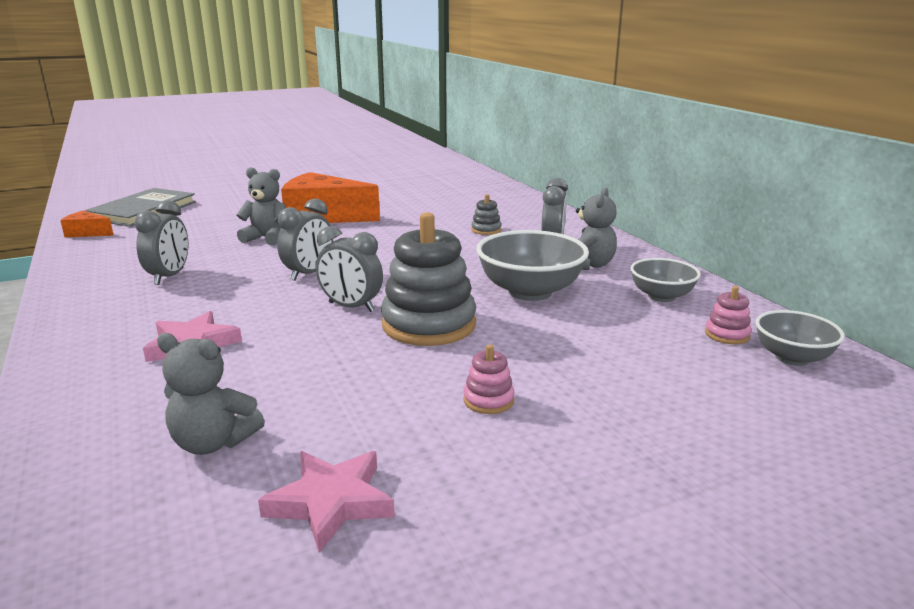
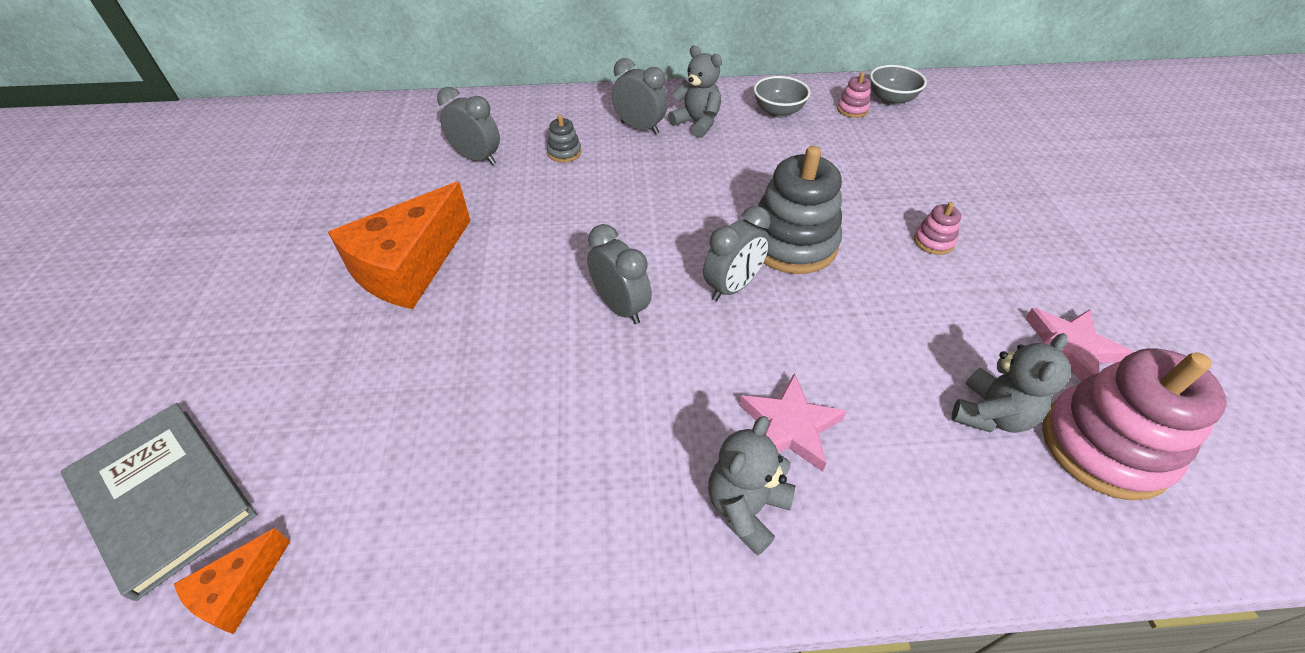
camera: 70 degrees left, 25 degrees up
(169, 276) = (556, 451): grey clock -> grey clock (477, 158)
(169, 523) = (1104, 446): none -> pink stacking toy
(267, 238) = (461, 333): grey teddy bear -> grey teddy bear (746, 508)
(530, 292) = (742, 169): grey bowl -> none

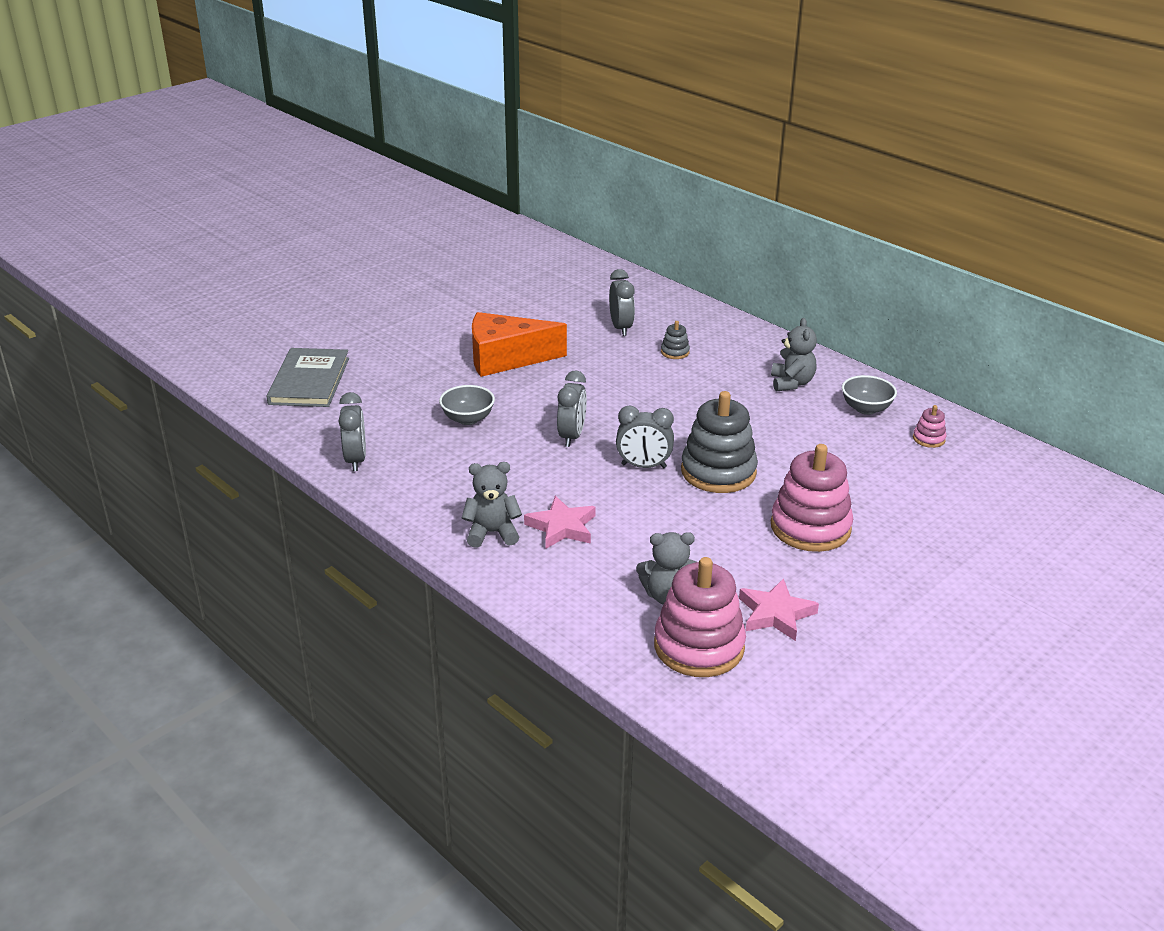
camera: 50 degrees right, 15 degrees down
(238, 590) = (297, 423): orange cheese -> none
(640, 128) = (747, 365): grey clock -> grey clock (356, 460)
(891, 100) = (977, 451): grey bowl -> grey bowl (468, 419)
(933, 241) = (810, 527): pink stacking toy -> pink stacking toy, size x2.27

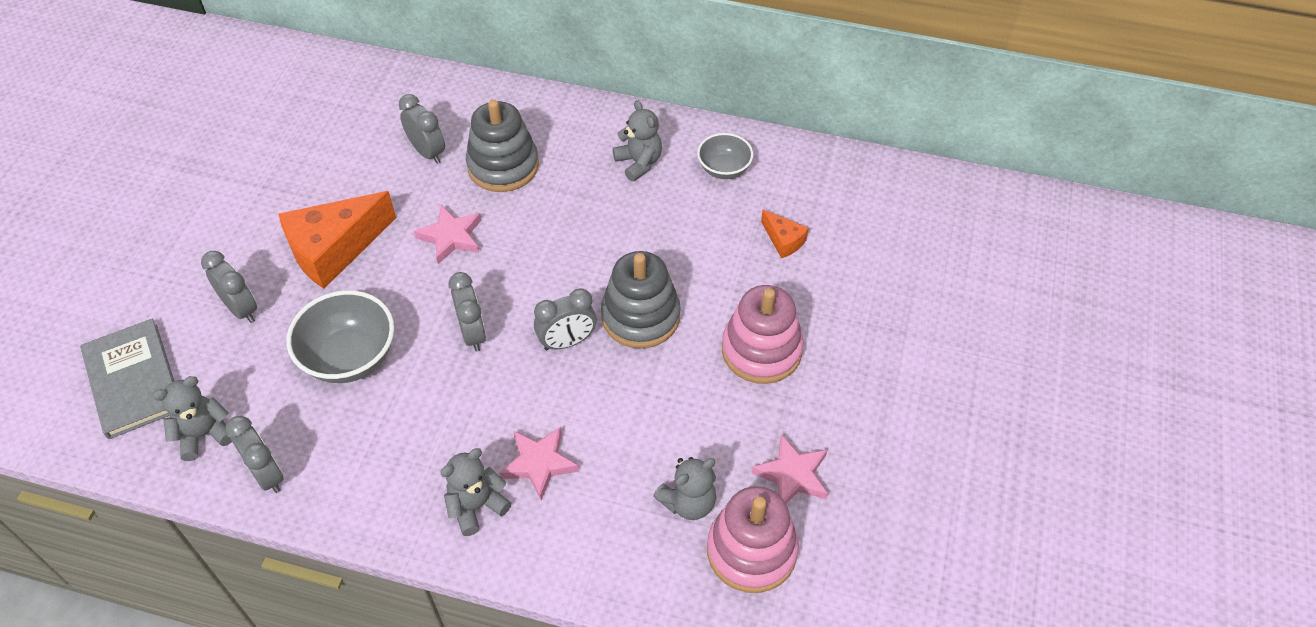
camera: 30 degrees left, 20 degrees up
(331, 424) = (204, 434): none -> grey teddy bear
(413, 368) = (241, 309): none -> grey clock
(468, 419) = (350, 357): grey bowl -> grey bowl, size x1.66
(600, 378) = (451, 237): none -> pink star
(675, 352) = (503, 166): grey stacking toy -> grey stacking toy, size x2.27
(887, 467) = (783, 240): none -> orange cheese
(928, 439) = (798, 186): pink stacking toy -> none

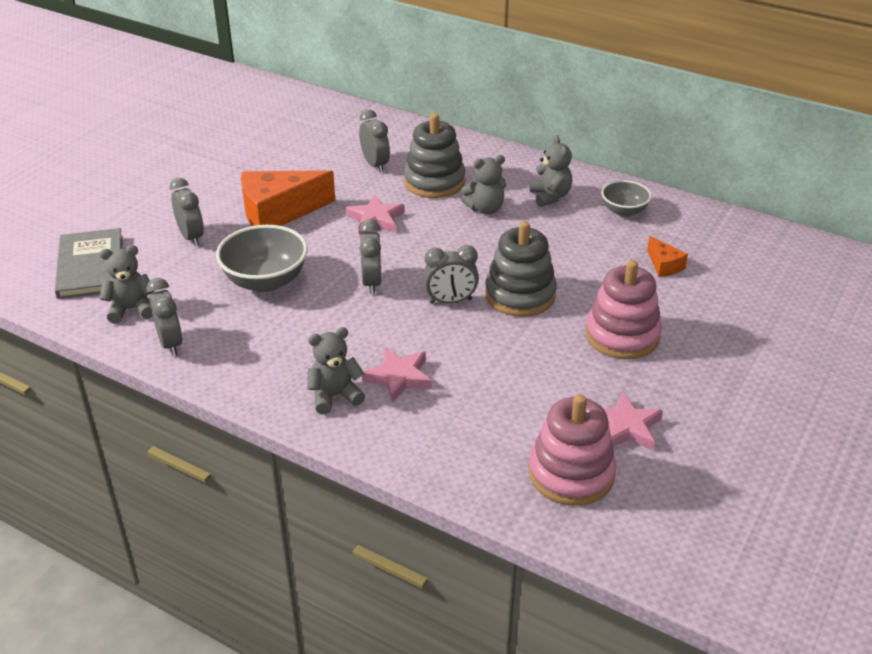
camera: 15 degrees right, 15 degrees down
(688, 502) = (523, 428): grey teddy bear -> grey teddy bear (485, 209)

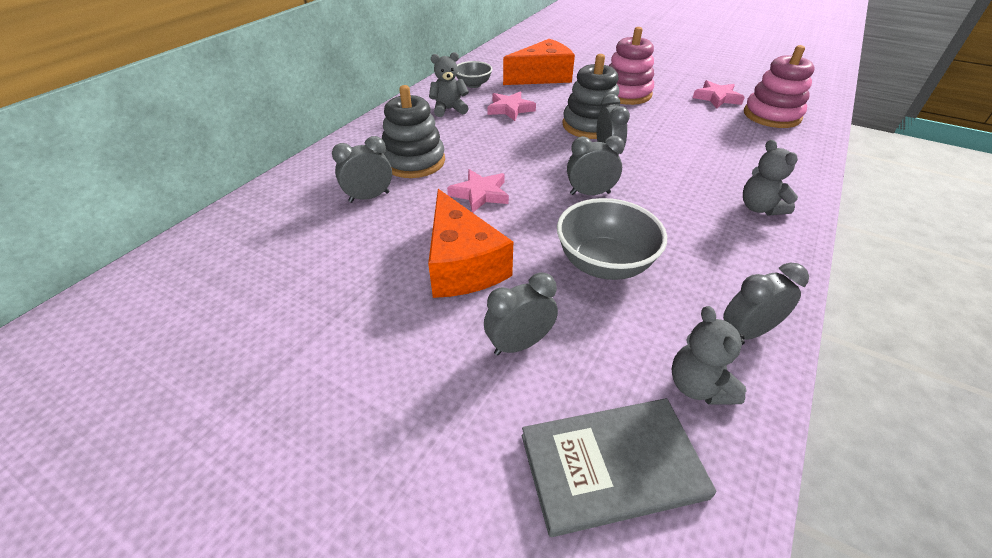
camera: 90 degrees left, 5 degrees up
(399, 377) = (717, 177): pink star -> pink star (510, 109)
(485, 209) = (465, 137): grey teddy bear -> none
(664, 265) = (542, 77): orange cheese -> orange cheese, size x2.13

